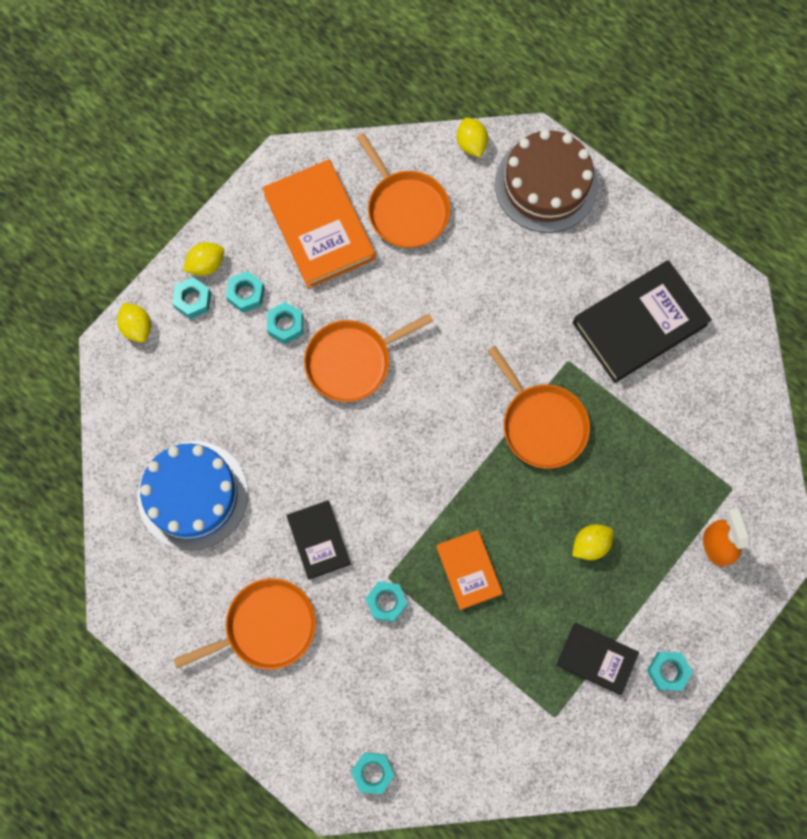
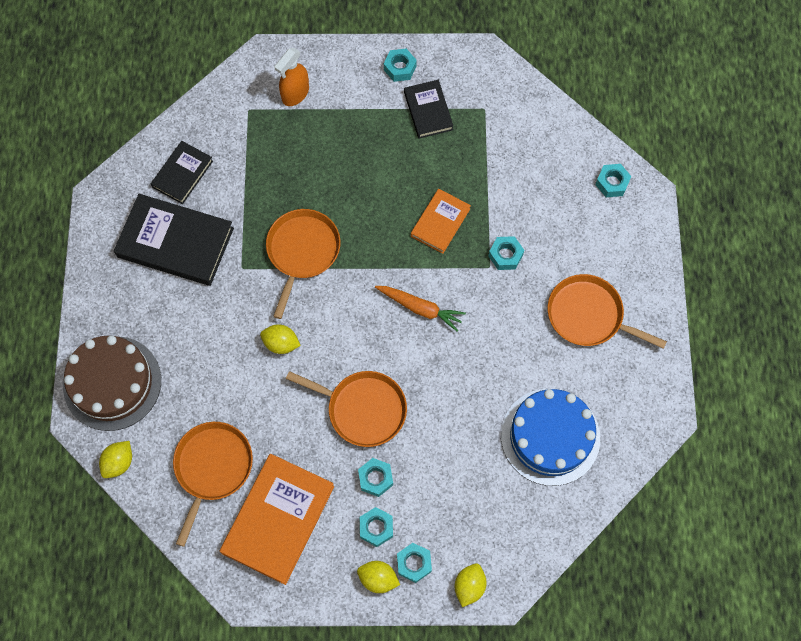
camera: 130 degrees left, 5 degrees down
(319, 540) = (505, 329): black book -> black book (182, 174)
(400, 482) = (420, 308): none -> orange carrot
(590, 544) = (359, 164): yellow lemon -> yellow lemon (281, 343)

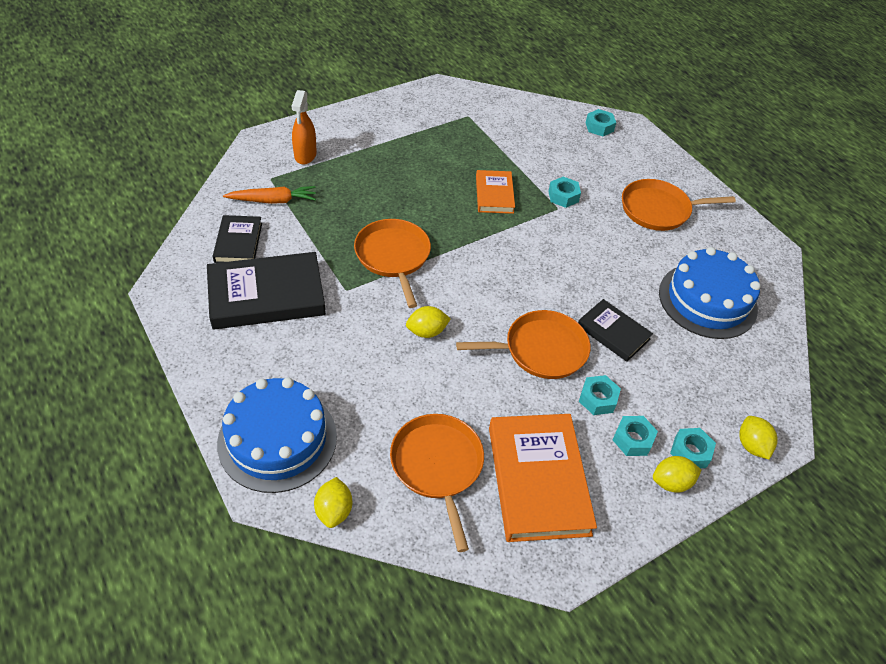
camera: 35 degrees left, 20 degrees down
(112, 383) = (277, 439): brown cake -> blue cake
(400, 68) = (381, 113): turquoise nut -> none
(420, 308) = (527, 256): orange carrot -> orange carrot (273, 201)
(428, 111) = (425, 131): black book -> black book (613, 333)

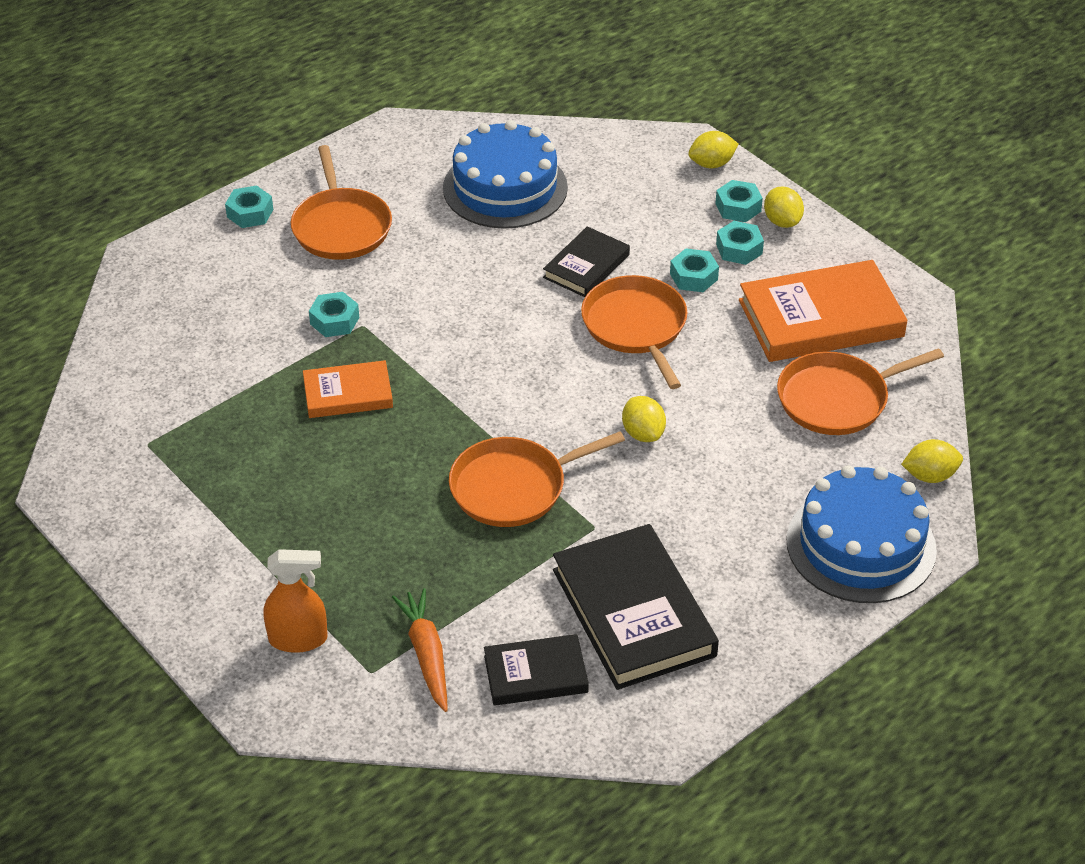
camera: 95 degrees left, 5 degrees down
(599, 127) = (153, 288): turquoise nut -> turquoise nut (250, 213)

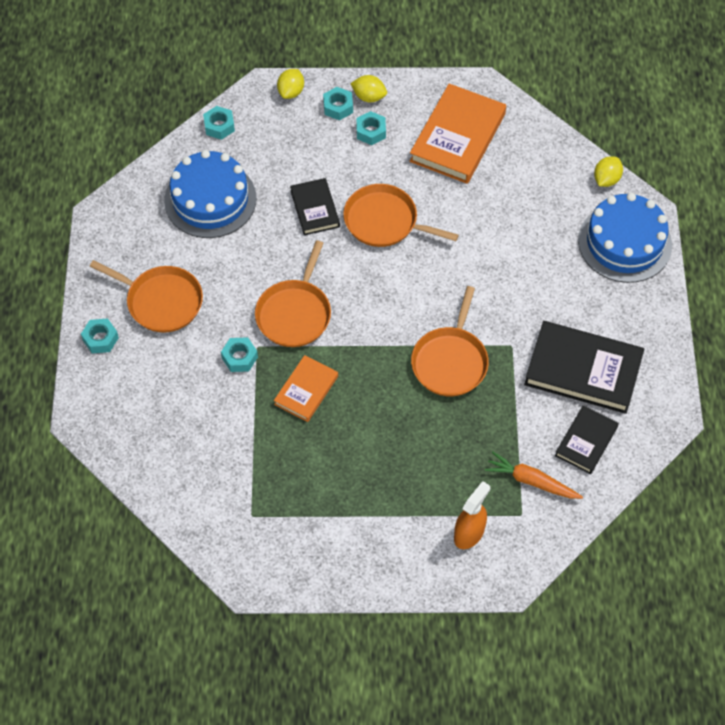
camera: 50 degrees left, 15 degrees up
(643, 433) = (466, 276): yellow lemon -> none
(693, 277) = (372, 167): turquoise nut -> turquoise nut (219, 126)
(837, 399) = (520, 175): orange pan -> orange pan (295, 313)

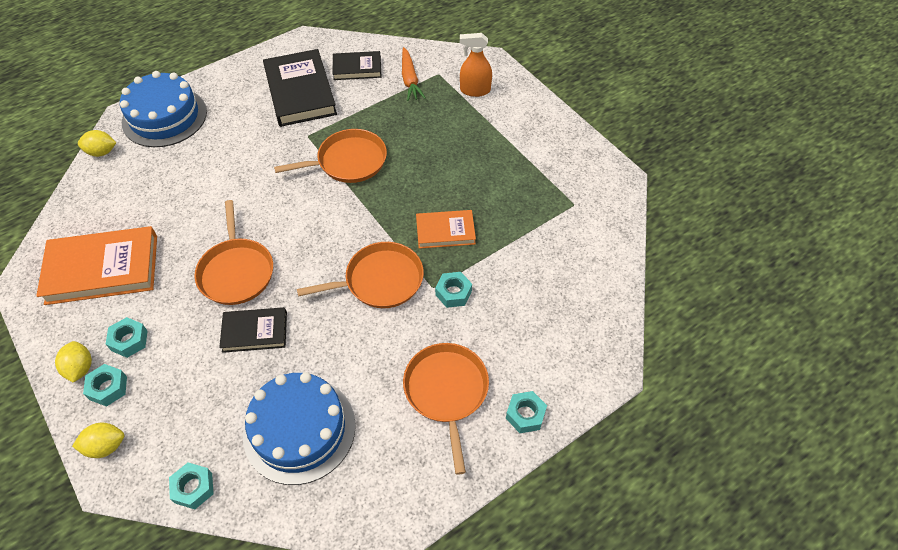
camera: 125 degrees left, 5 degrees down
(315, 209) = (255, 332): black book -> black book turned 45 degrees clockwise

